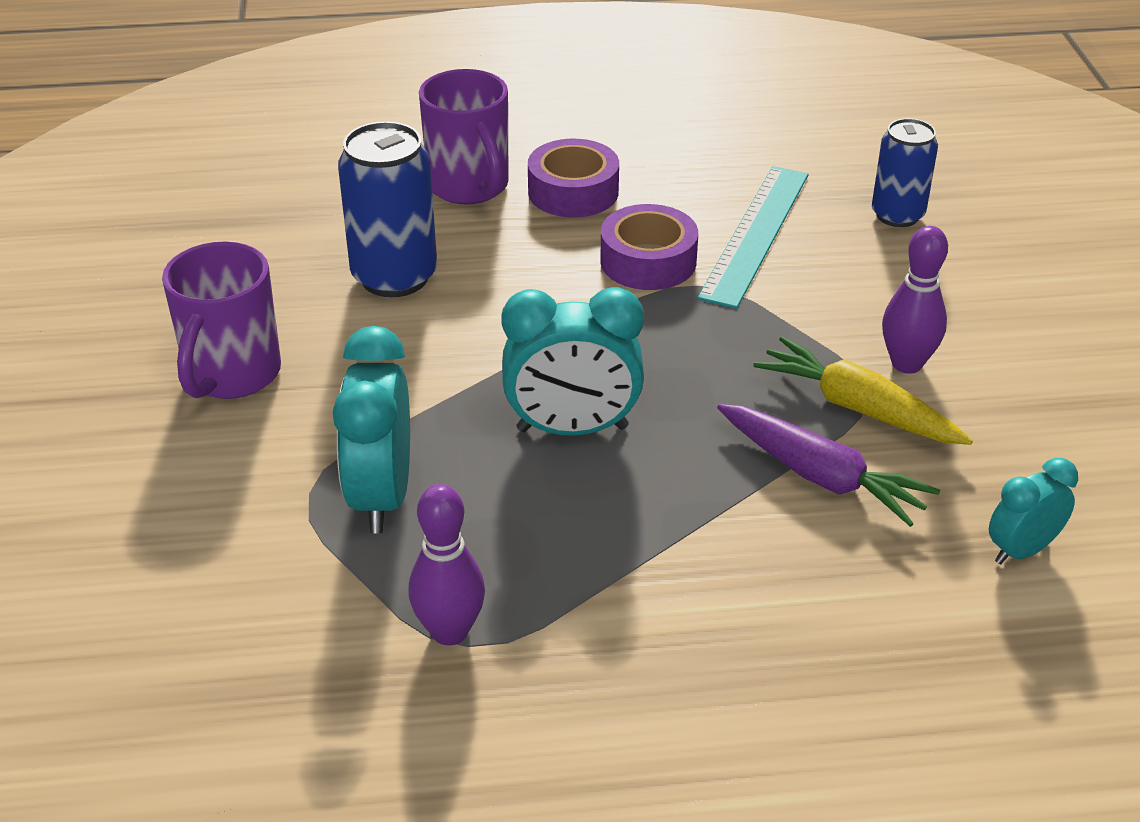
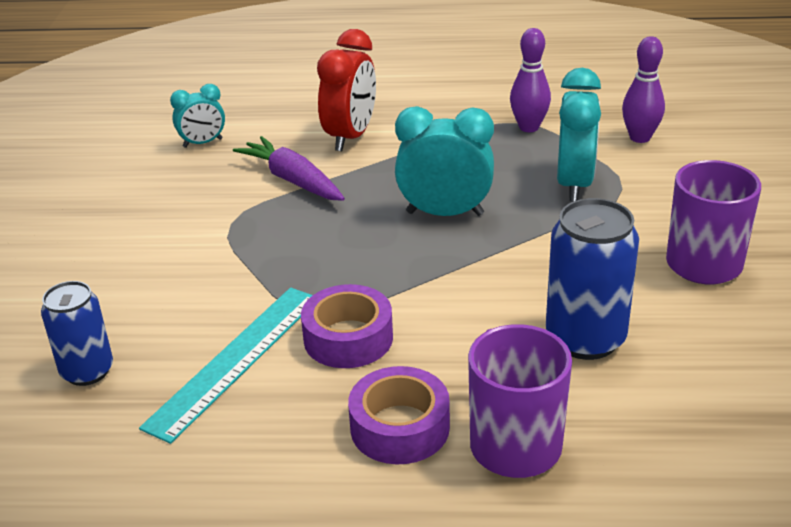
camera: 170 degrees left, 5 degrees down
(769, 583) = (350, 137): none -> red clock
(858, 408) = (243, 215): yellow carrot -> none
(907, 364) = (187, 240): purple bowling pin -> purple bowling pin (640, 138)

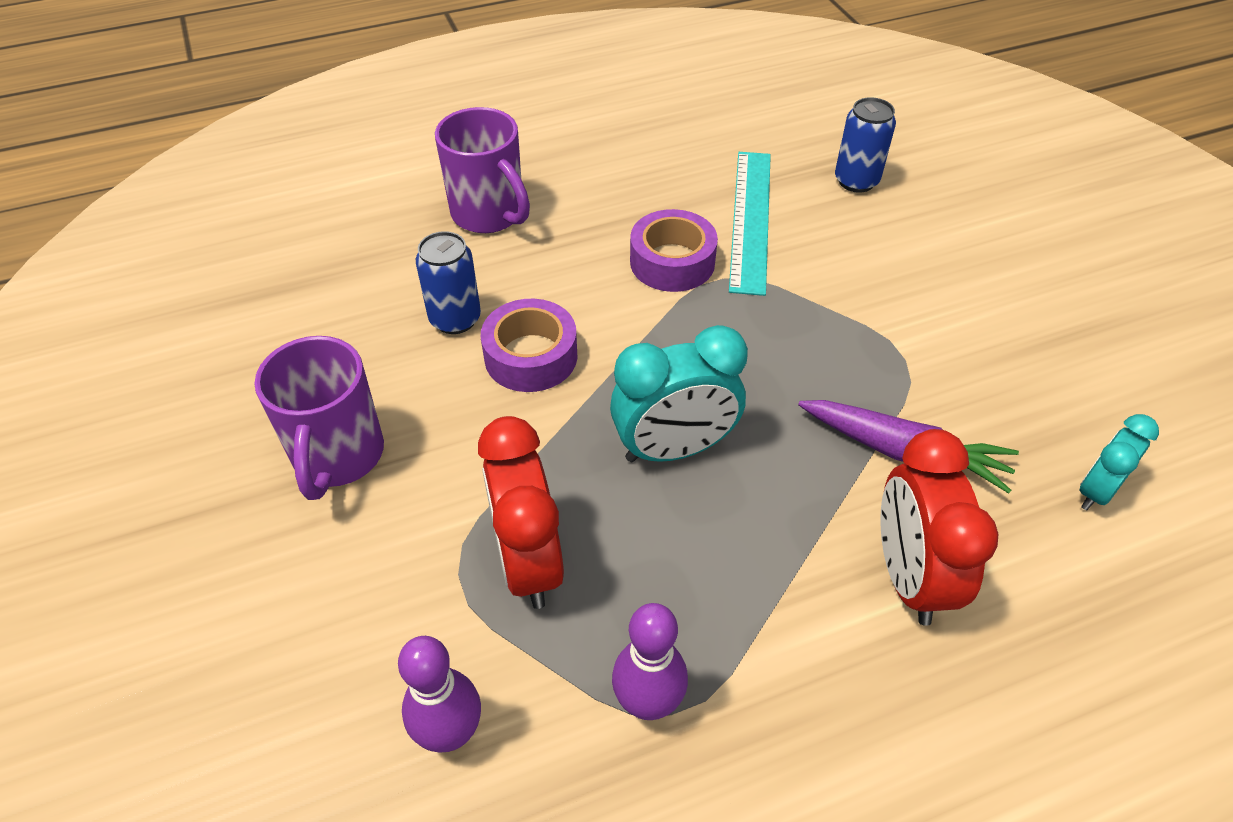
camera: 155 degrees right, 15 degrees up
(400, 427) = (581, 204): purple tape -> purple tape (531, 356)
(574, 184) = (528, 562): turquoise clock -> red clock
(585, 339) = (455, 319): blue can -> blue can, size x0.66

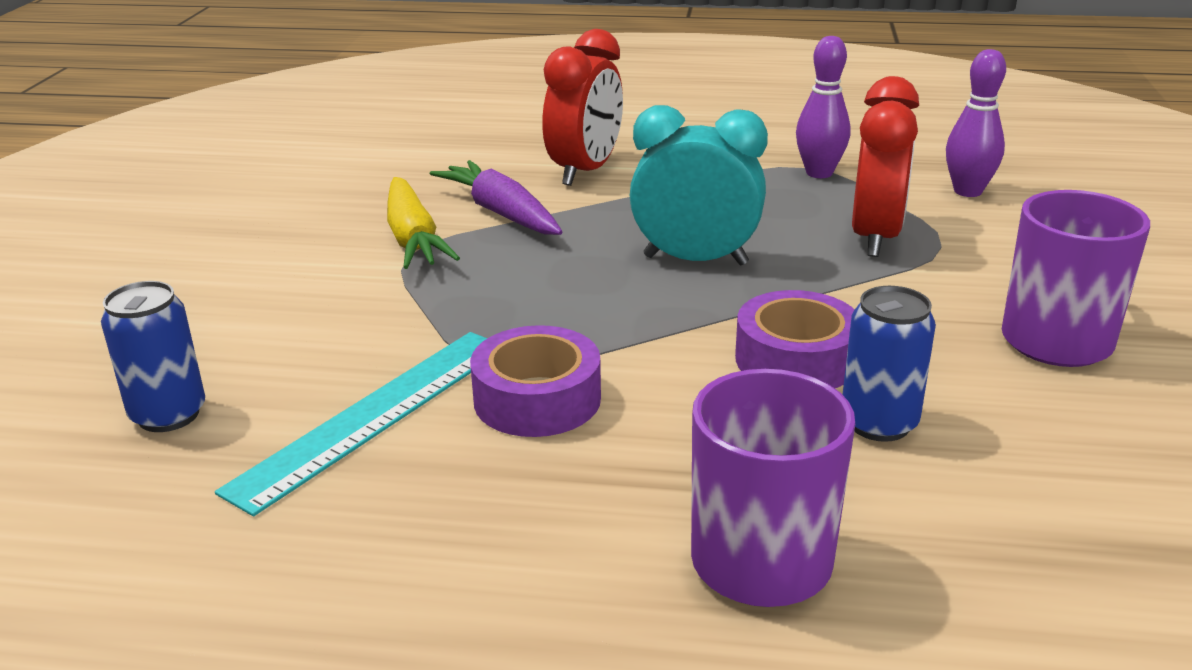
camera: 150 degrees left, 20 degrees down
(930, 381) = (413, 238): none -> yellow carrot
(1096, 491) = (397, 168): turquoise clock -> none

